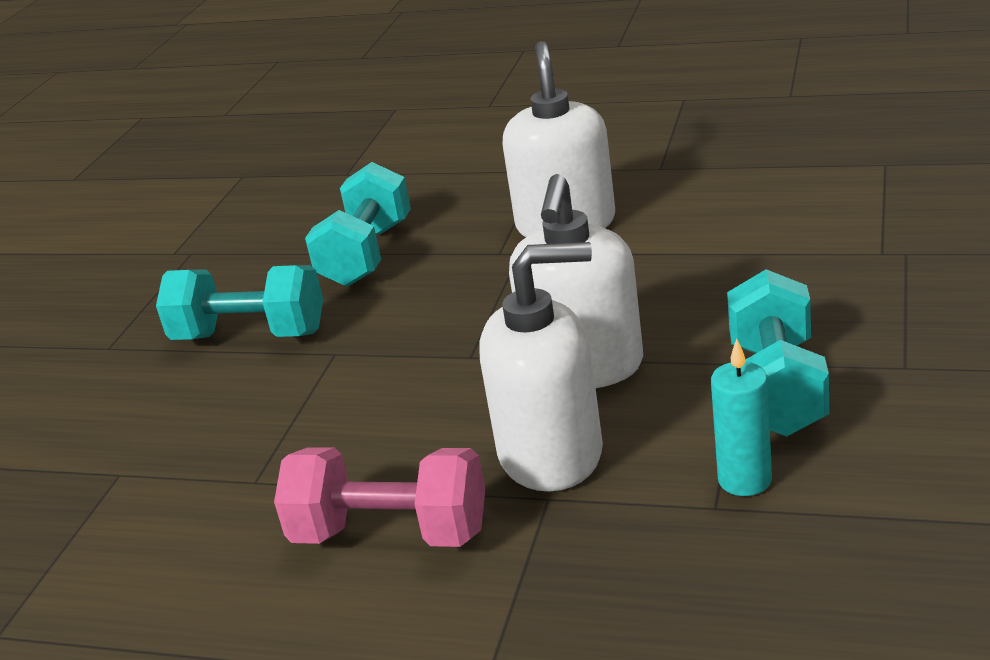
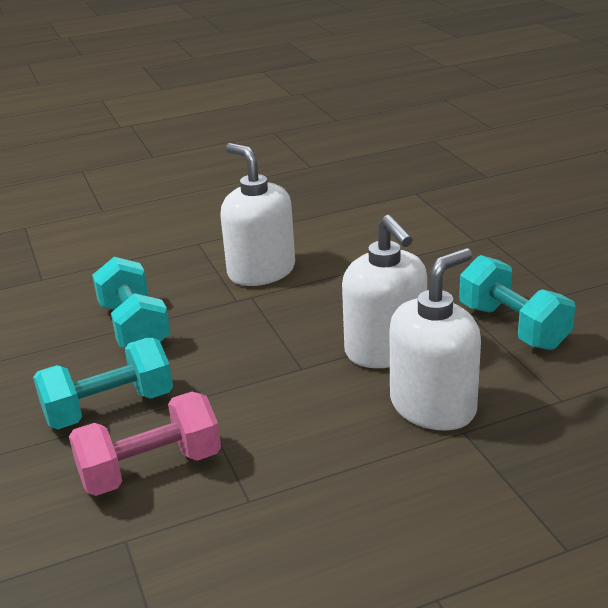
camera: 40 degrees left, 0 degrees up
(390, 534) = (393, 492): pink dumbbell -> pink dumbbell (151, 469)
(745, 480) = (559, 380): turquoise candle -> none

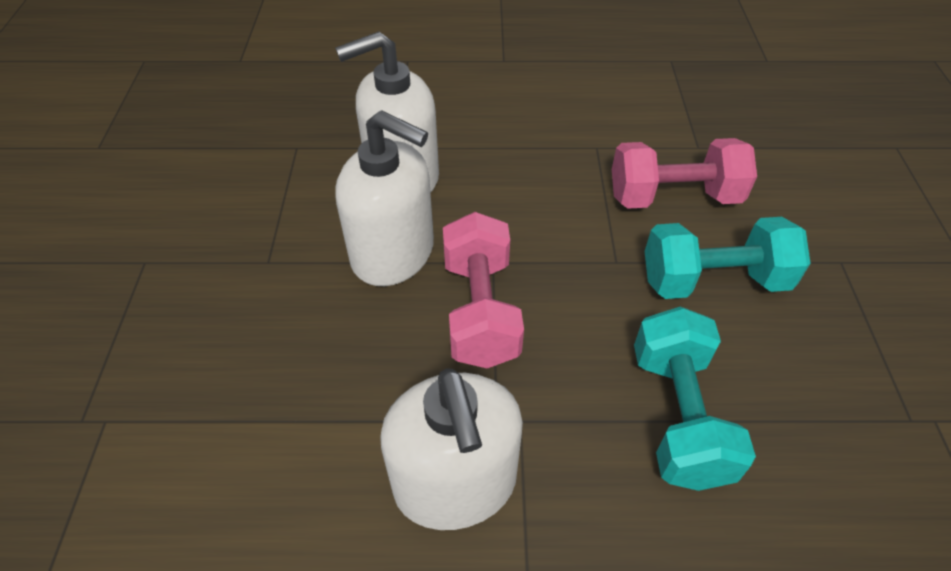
camera: 160 degrees left, 20 degrees up
(292, 338) = (480, 310): none -> pink dumbbell
(385, 350) = (393, 253): white soap dispenser -> white soap dispenser turned 120 degrees clockwise
(513, 326) = (244, 237): turquoise dumbbell -> none

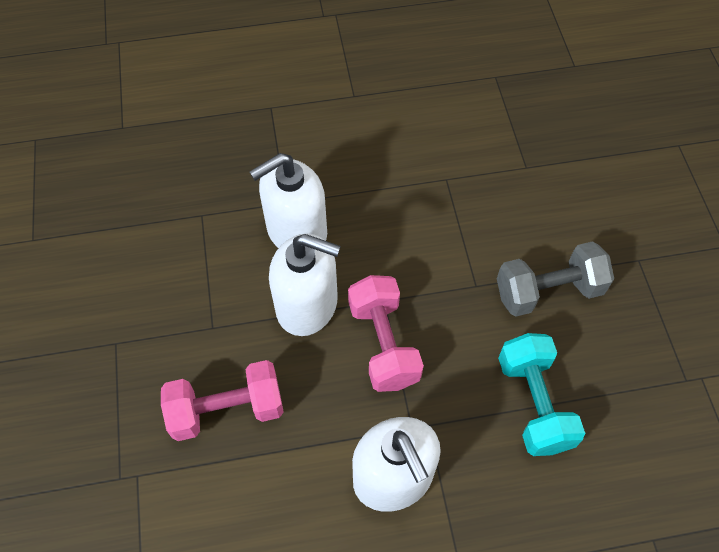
camera: 10 degrees left, 10 degrees up
(673, 197) = (512, 220): pink dumbbell -> pink dumbbell (227, 410)
(713, 280) = (548, 291): turquoise dumbbell -> grey dumbbell

